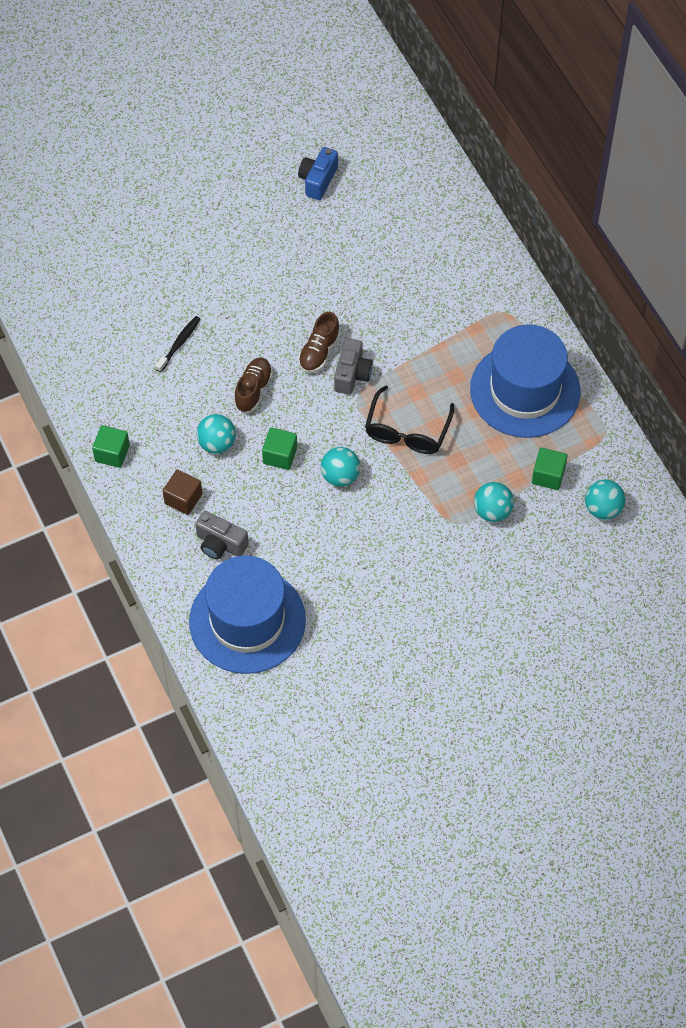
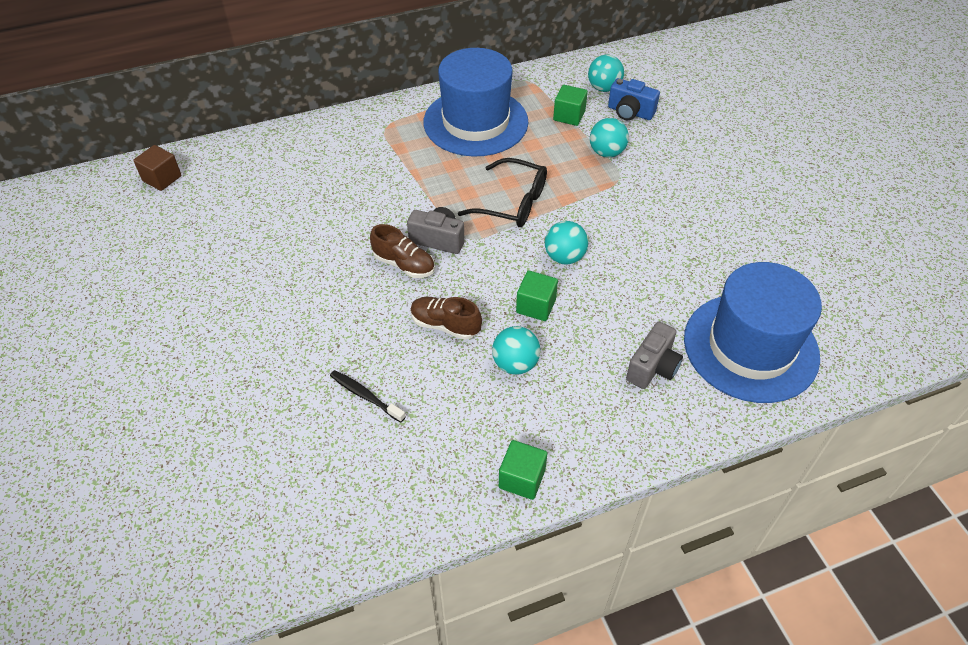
camera: 85 degrees left, 10 degrees down
(183, 499) = (591, 401): brown cube -> brown cube (162, 178)
(318, 180) = (171, 251): blue camera -> blue camera (630, 112)

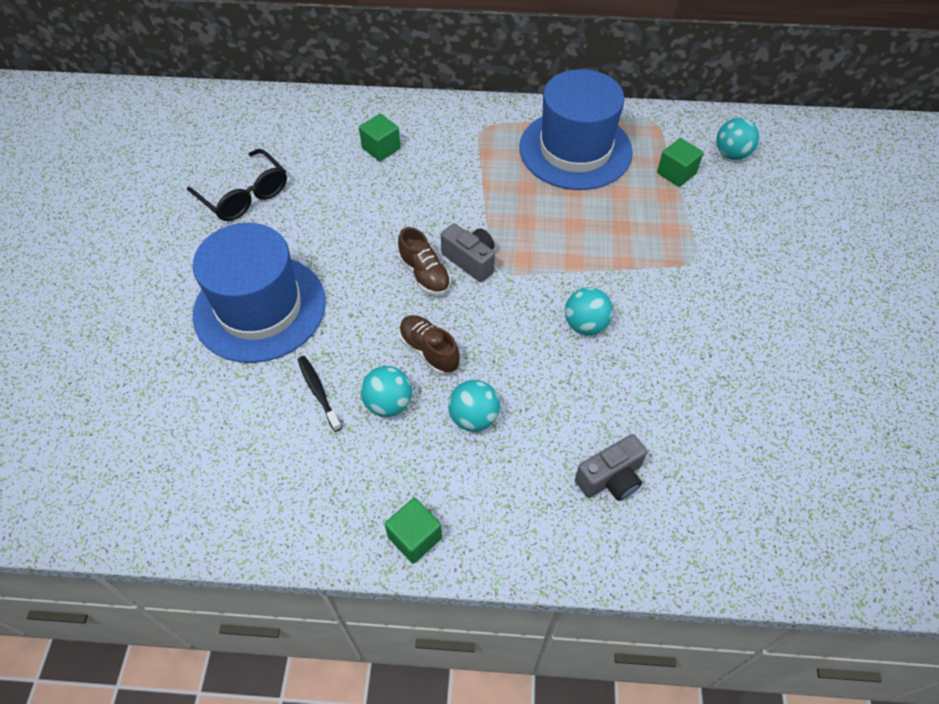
camera: 25 degrees right, 5 degrees up
(162, 178) = (259, 115): brown cube -> none
(513, 203) = (565, 248): black glasses -> black glasses (245, 196)
(536, 306) = (527, 365): green cube -> green cube (381, 148)
(606, 152) = (694, 226): turquoise ball -> turquoise ball (388, 403)
(630, 112) = (745, 190): blue camera -> none
(750, 347) = (730, 500): blue hat -> blue hat (260, 308)

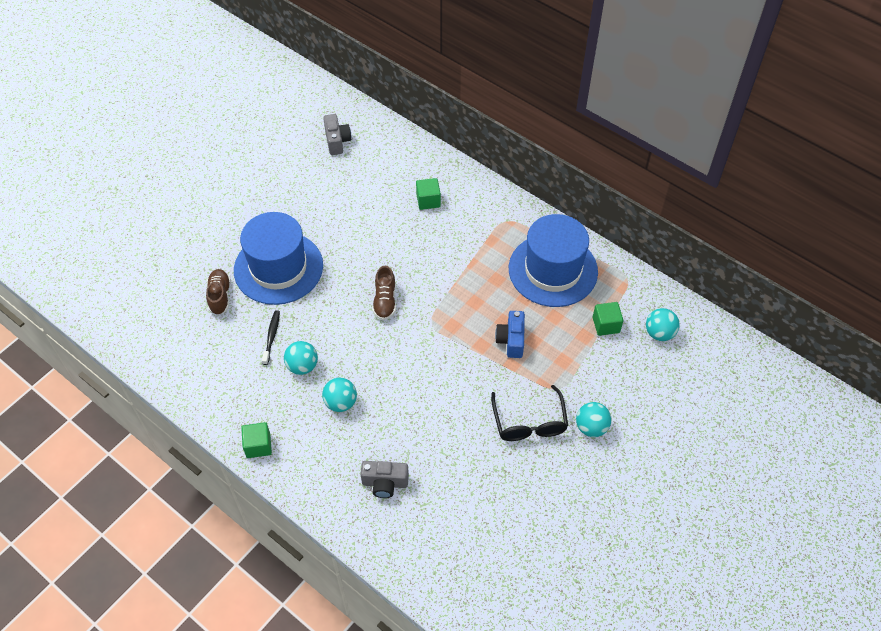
camera: 35 degrees right, 0 degrees up
(245, 196) = (323, 189): black glasses -> black glasses (529, 422)
(429, 351) = (348, 349): brown shoe -> brown shoe (220, 296)
(470, 260) = (419, 308): grey camera -> grey camera (337, 141)
(585, 325) = (451, 389): turquoise ball -> turquoise ball (591, 427)
(599, 239) = (511, 340): none -> blue camera

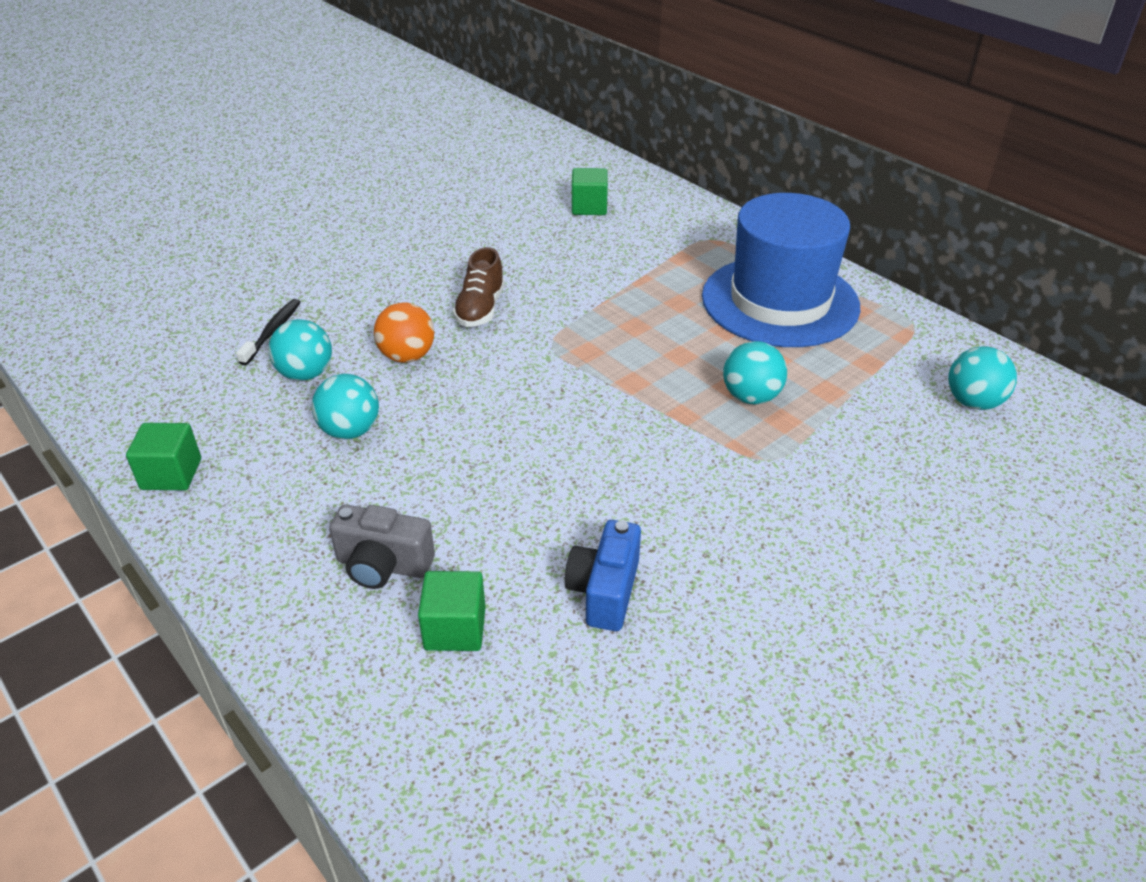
camera: 10 degrees right, 15 degrees down
(220, 296) = (215, 277): brown shoe -> none
(278, 268) = (324, 255): blue hat -> none
(337, 141) = (472, 140): grey camera -> none
(354, 344) = (407, 356): none -> orange ball
(511, 340) = (689, 381): blue camera -> blue camera (604, 591)
(529, 422) = (701, 504): black glasses -> none
(591, 427) = (828, 528): turquoise ball -> turquoise ball (751, 397)
(606, 325) = (870, 380): green cube -> green cube (455, 628)

